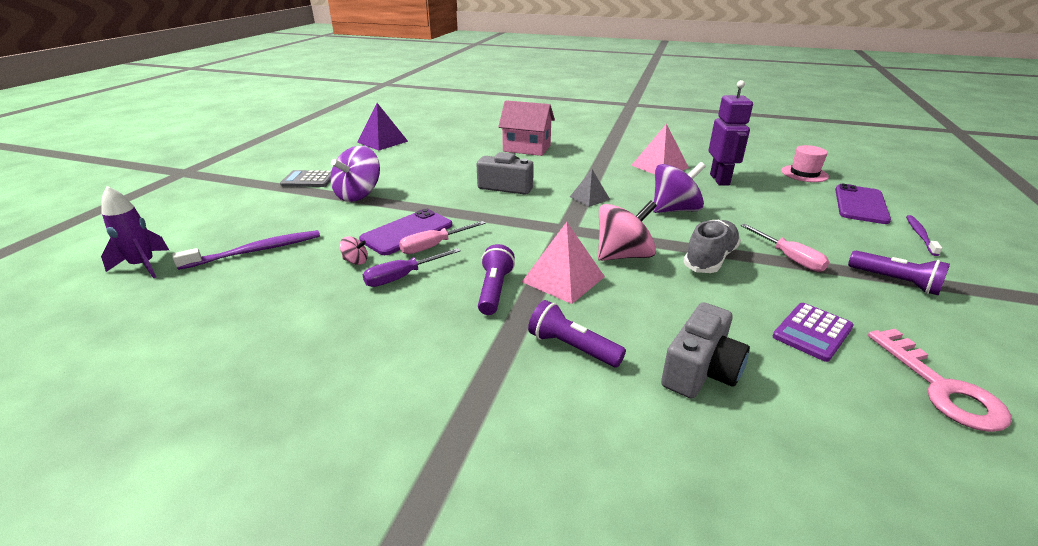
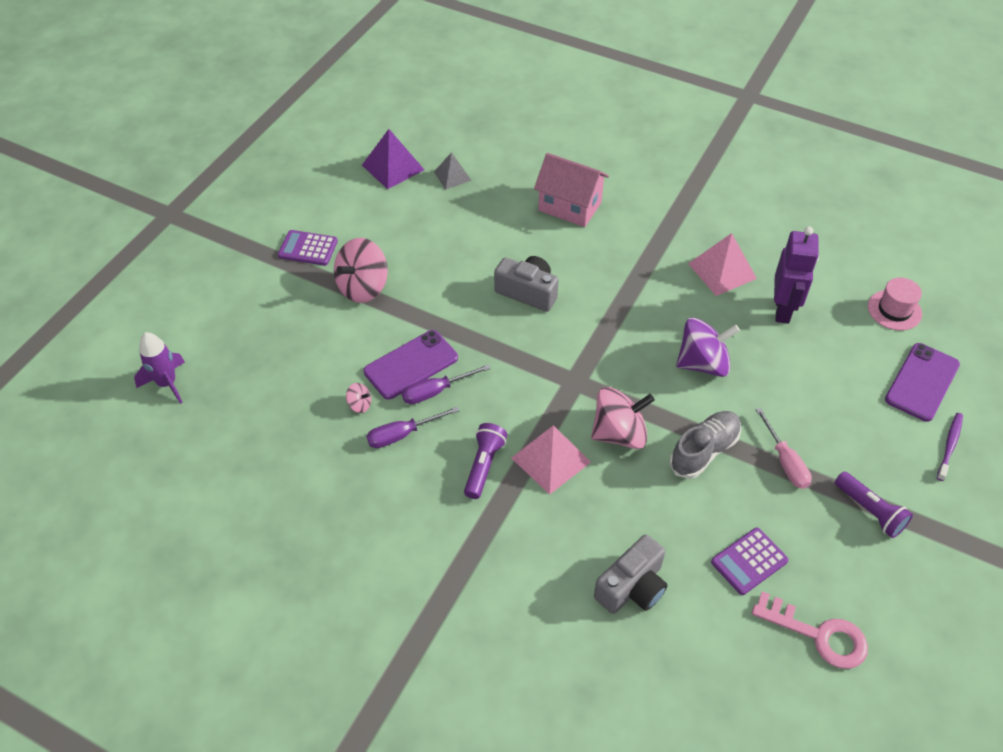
camera: 10 degrees right, 20 degrees up
(256, 251) = (266, 375): purple toothbrush -> none
(309, 180) = (308, 248): grey calculator -> purple calculator
(358, 195) = (363, 287): purple spinning top -> pink spinning top
(434, 246) = (436, 391): pink screwdriver -> purple screwdriver
(572, 347) = (535, 546): purple flashlight -> none
(589, 198) = (616, 327): grey pyramid -> grey pyramid (452, 176)
(940, 387) = (818, 635): pink key -> pink key turned 60 degrees counterclockwise

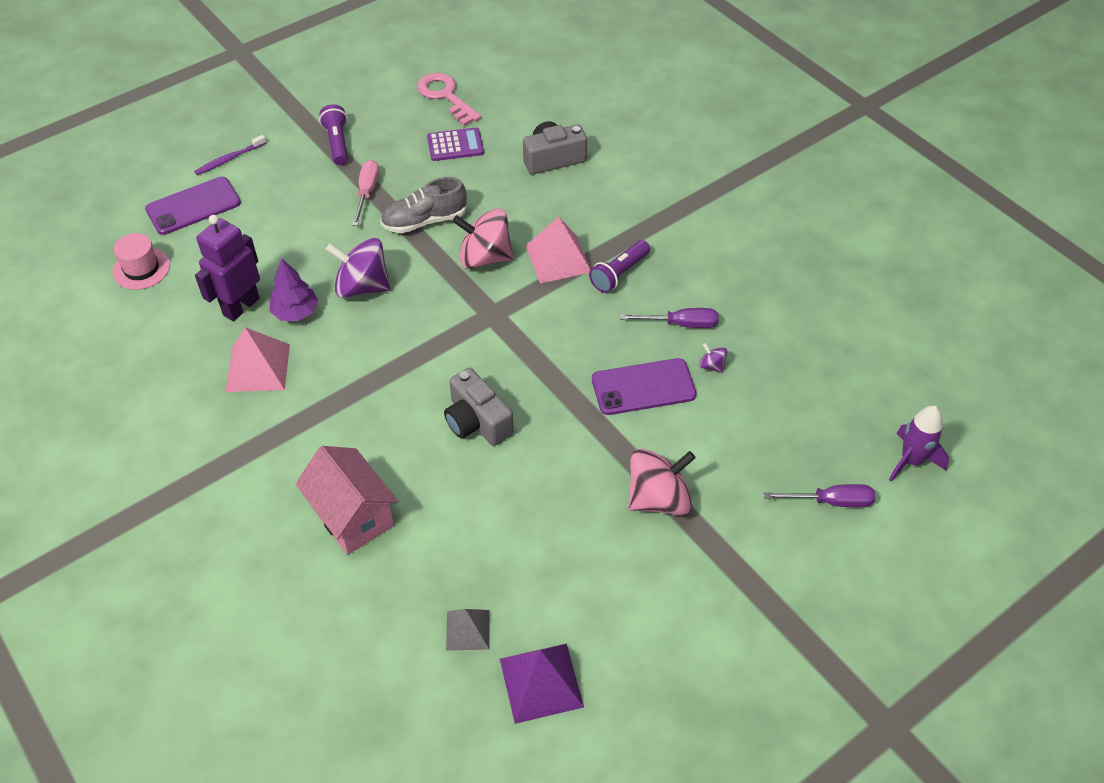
camera: 155 degrees left, 0 degrees up
(308, 248) = (707, 583): purple calculator -> none
(360, 405) = (711, 366): pink spinning top -> purple spinning top
(436, 391) = (630, 352): purple screwdriver -> purple screwdriver (831, 501)
(736, 321) = (295, 312): none -> purple tree

